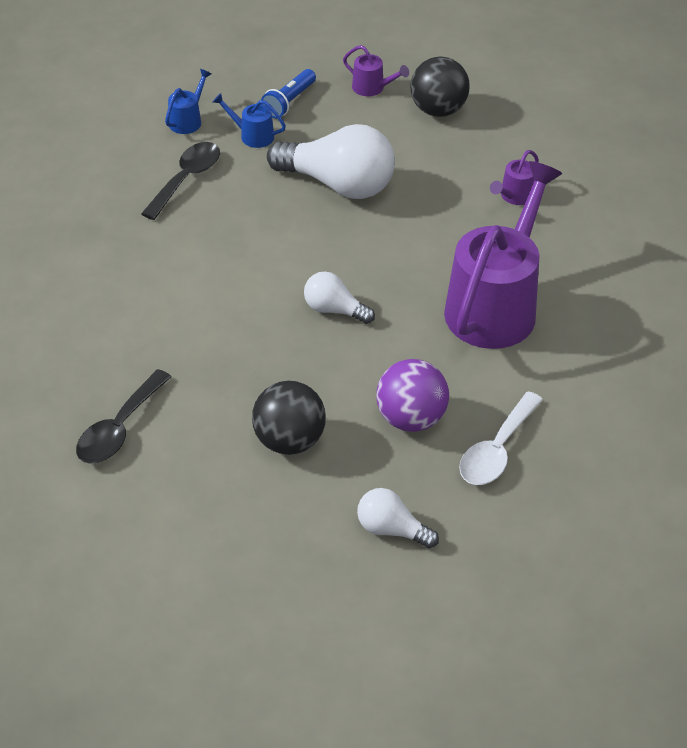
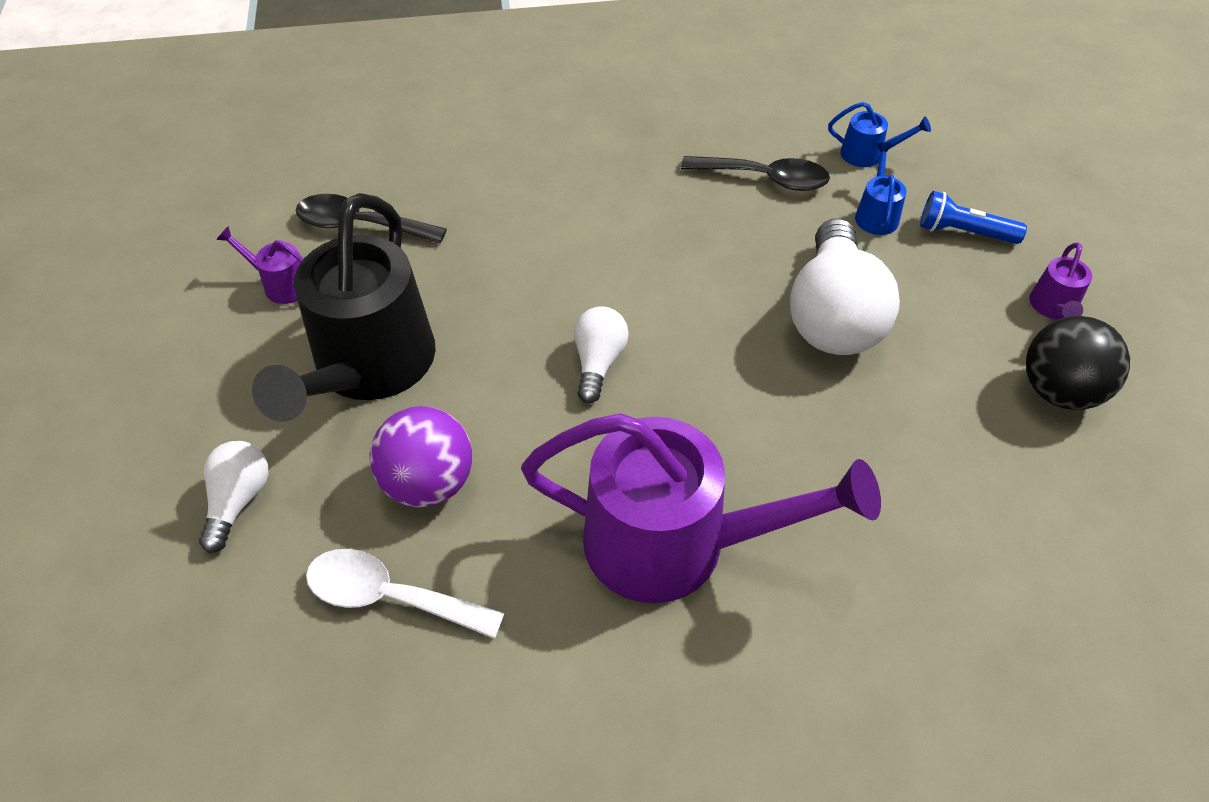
camera: 75 degrees right, 5 degrees up
(289, 440) = (368, 368): black ball -> black watering can
(514, 196) = (923, 525): purple watering can -> purple watering can (281, 284)

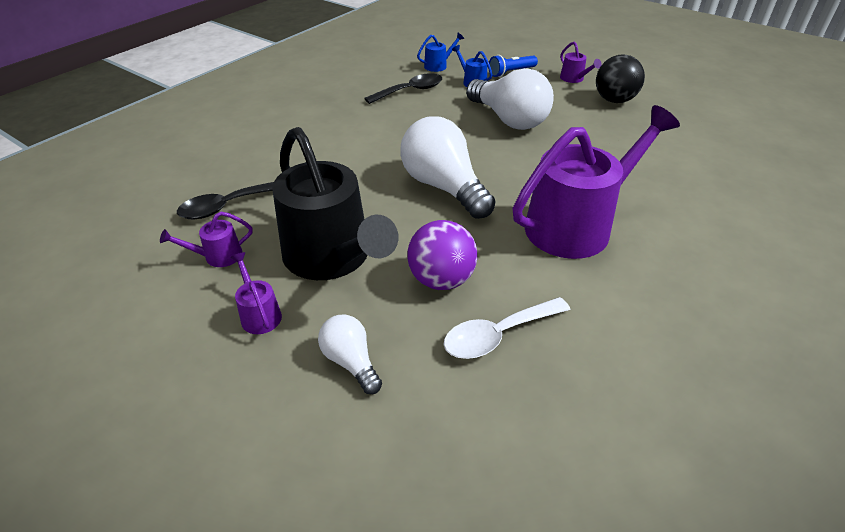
camera: 45 degrees left, 10 degrees down
(236, 381) = (259, 314): none -> purple watering can
(598, 362) = (443, 187): white light bulb -> white light bulb, size x1.93

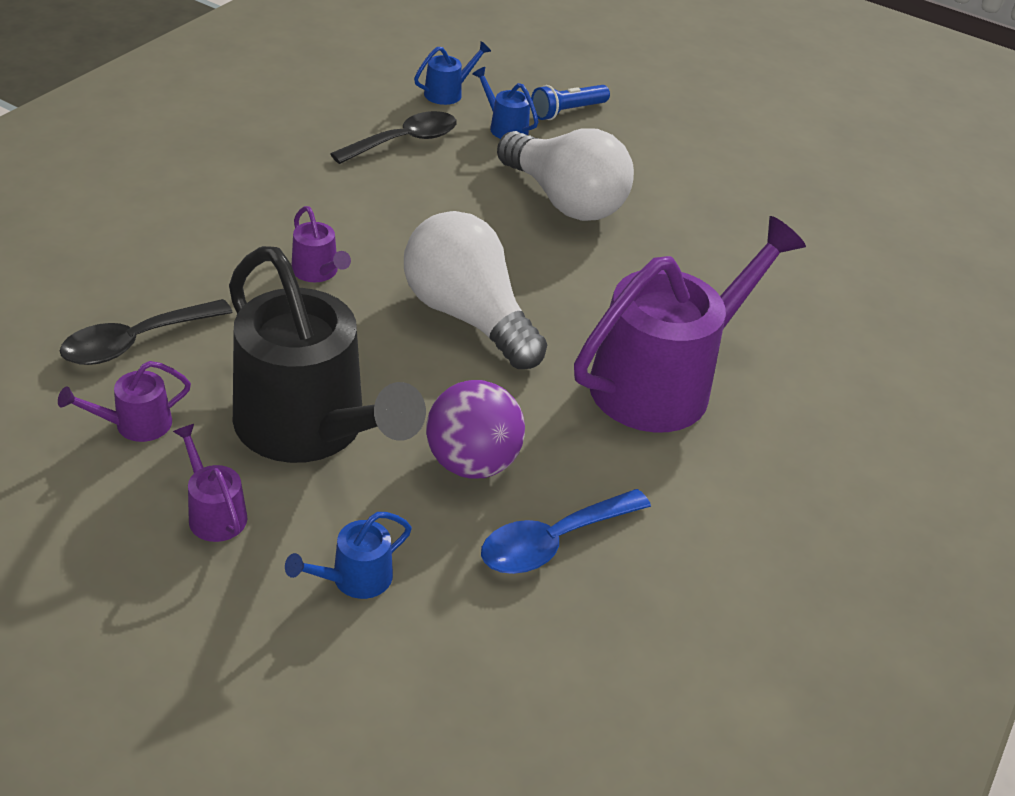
camera: 10 degrees left, 0 degrees up
(351, 361) = (354, 579): white light bulb -> blue watering can
(498, 335) = (553, 541): white spoon -> blue spoon
(574, 79) = (667, 128): purple watering can -> purple watering can (318, 272)
(614, 100) = (727, 171): black ball -> none

